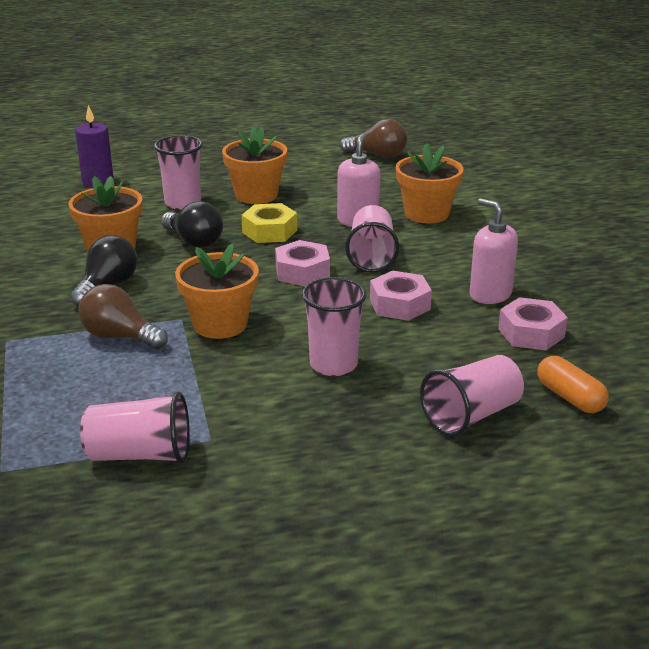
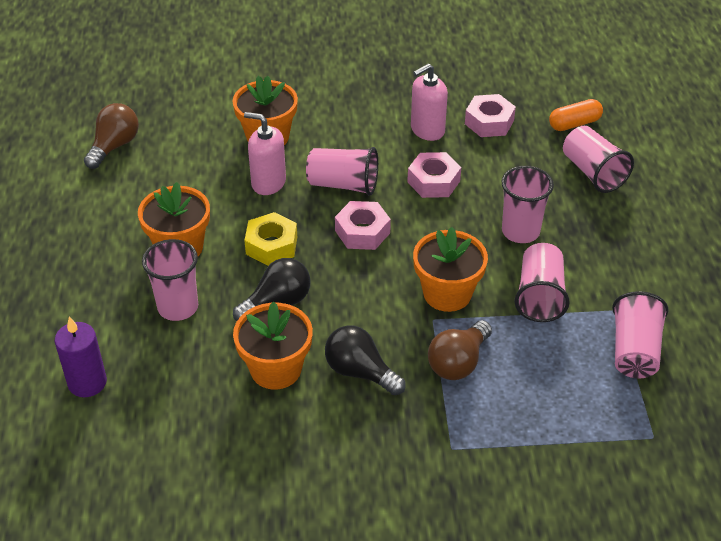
camera: 80 degrees left, 15 degrees up
(225, 382) = (539, 296): none -> pink cup

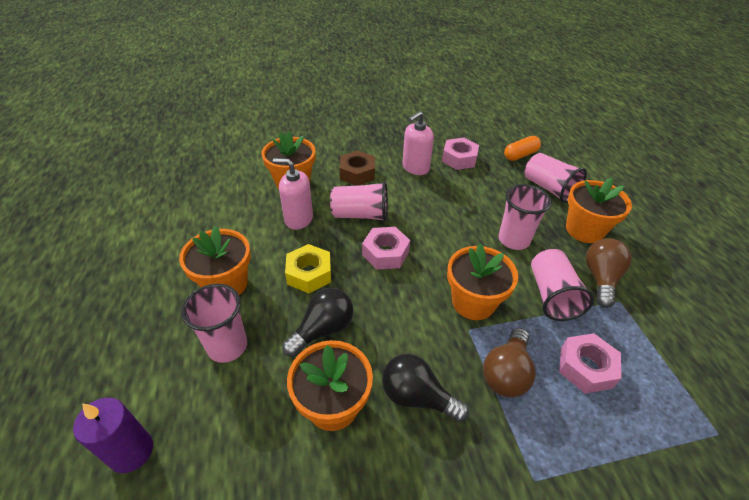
camera: 10 degrees left, 0 degrees up
(114, 146) = (165, 200): brown light bulb -> brown light bulb (600, 278)
(350, 131) = (357, 173): none -> brown nut
(433, 181) = (432, 206): pink nut -> pink nut (586, 367)
(614, 228) = (584, 230): none -> orange flower pot
(634, 351) = (654, 339): pink cup -> none

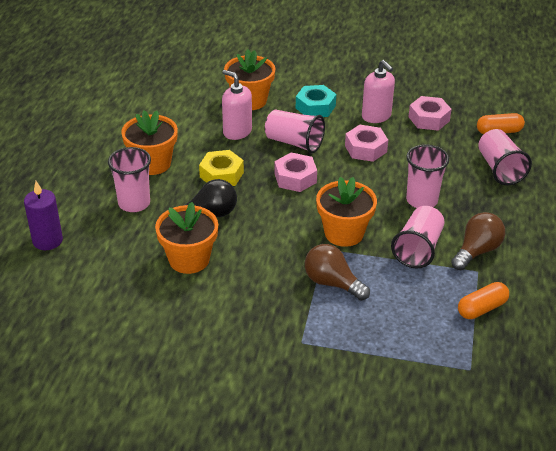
camera: 25 degrees right, 5 degrees down
(357, 173) = (315, 107): brown nut -> turquoise nut
(415, 168) = (376, 116): pink soap dispenser -> pink soap dispenser turned 105 degrees counterclockwise
(417, 397) = (252, 274): black light bulb -> none
(506, 373) = (332, 283): brown light bulb -> brown light bulb turned 75 degrees clockwise
(584, 230) = (501, 212): orange flower pot -> none
(586, 367) = (401, 301): pink nut -> pink nut (365, 149)
(660, 345) = (481, 308): none -> orange capsule

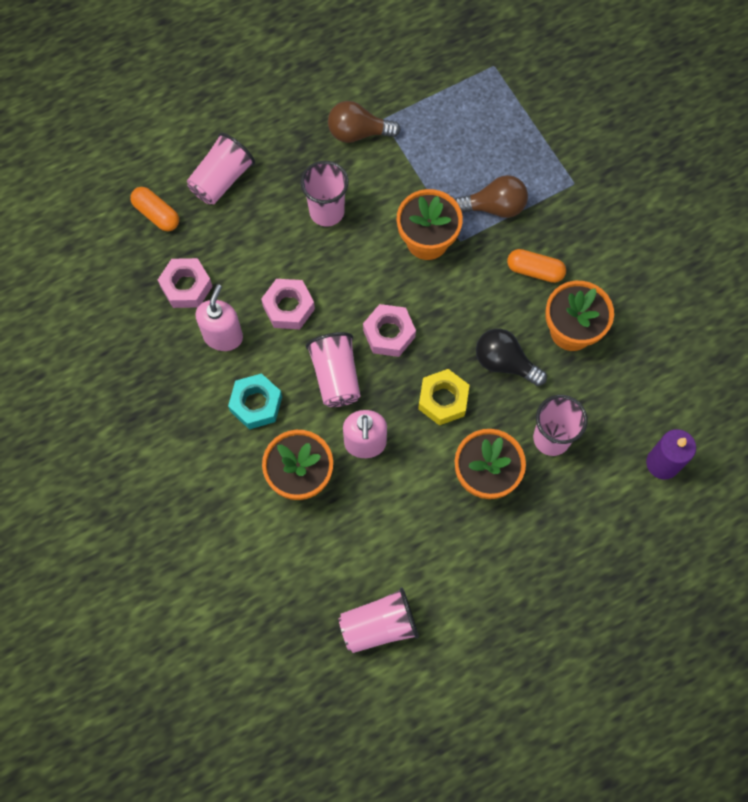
camera: 130 degrees left, 30 degrees up
(332, 283) = (494, 207): brown light bulb -> brown light bulb turned 90 degrees counterclockwise
(418, 249) = (395, 174): pink cup -> pink cup (379, 625)
(481, 308) = (424, 92): orange capsule -> orange capsule (535, 271)

